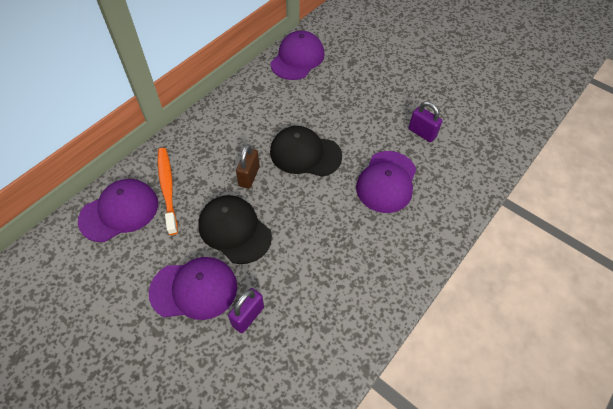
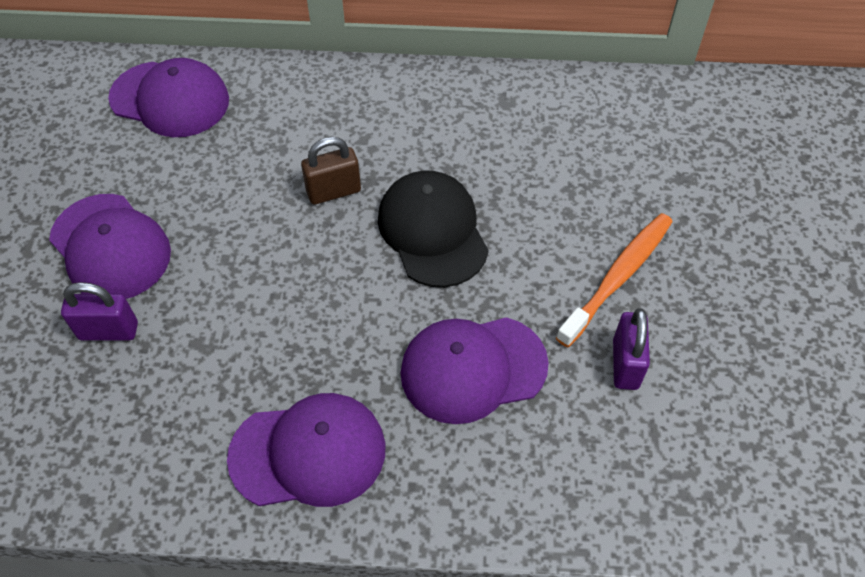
camera: 55 degrees right, 0 degrees up
(167, 188) = (242, 120): orange toothbrush -> orange toothbrush (618, 277)
(234, 230) = (231, 232): black cap -> none
(297, 58) = (614, 108): purple cap -> purple cap (308, 453)

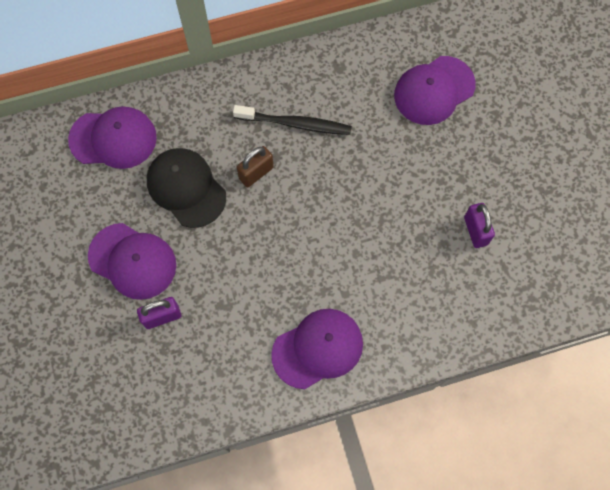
camera: 20 degrees left, 15 degrees up
(416, 149) = (295, 124): none -> black toothbrush
(432, 231) = (330, 180): black cap -> black cap (186, 188)
(473, 369) = (390, 264): purple cap -> purple cap (434, 90)
(618, 277) = (453, 175): orange toothbrush -> none

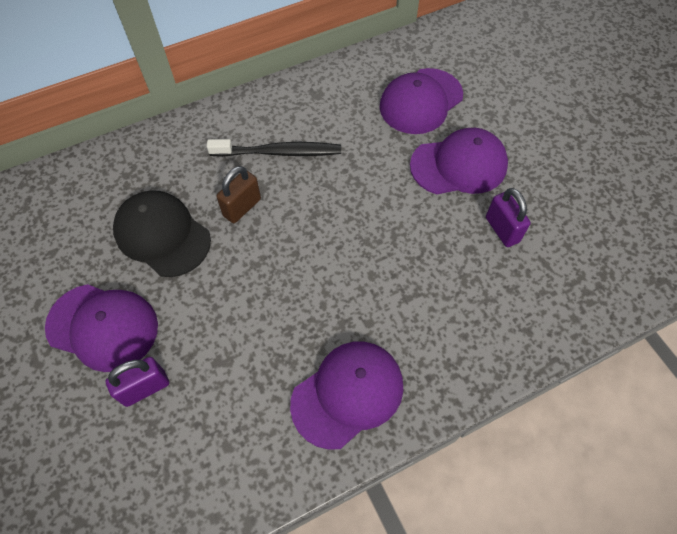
camera: 10 degrees left, 10 degrees down
(113, 139) = (72, 196): purple cap -> purple cap (459, 165)

